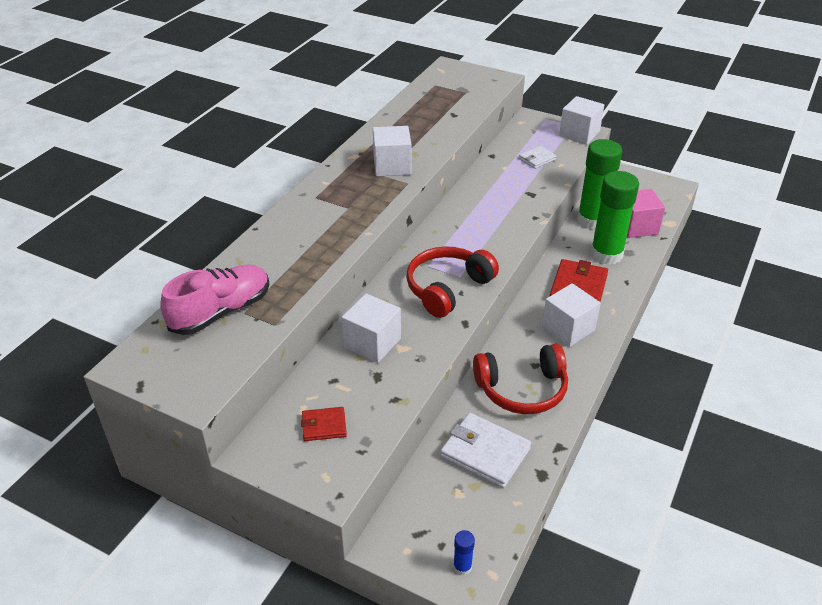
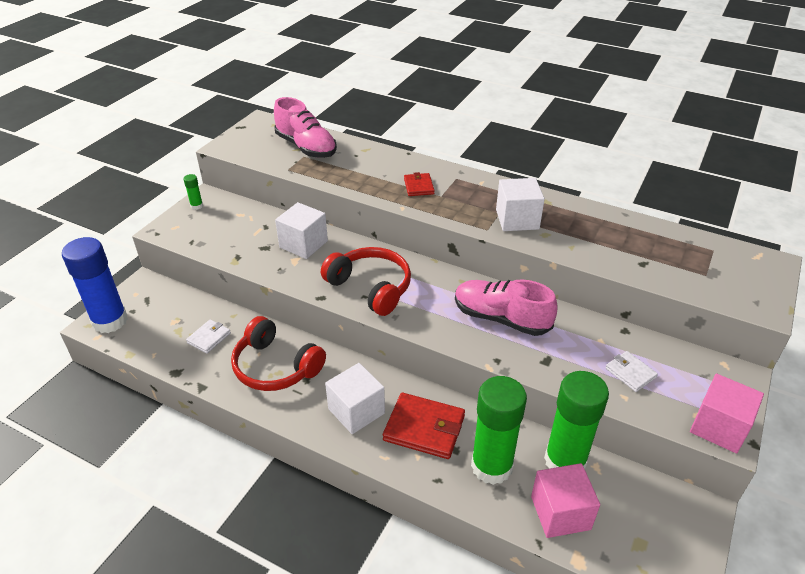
camera: 90 degrees right, 0 degrees up
(276, 460) = (196, 206): none -> green glue stick
(324, 426) = (221, 224): red wallet -> red wallet (418, 186)
(462, 567) = (110, 321): blue glue stick -> blue glue stick, size x2.49
(485, 212) = (501, 318): none -> pink shoe
(485, 453) = (209, 338): white wallet -> white wallet, size x0.56
(522, 389) = (275, 367): red headphones -> red headphones turned 45 degrees counterclockwise
(579, 133) = (719, 427): white cube -> pink cube

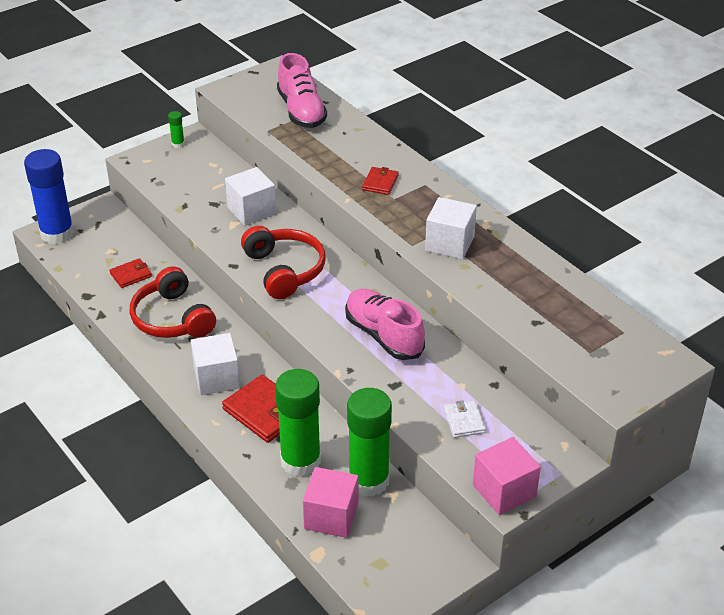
camera: 25 degrees right, 0 degrees up
(209, 338) = (131, 275): white wallet -> red wallet

